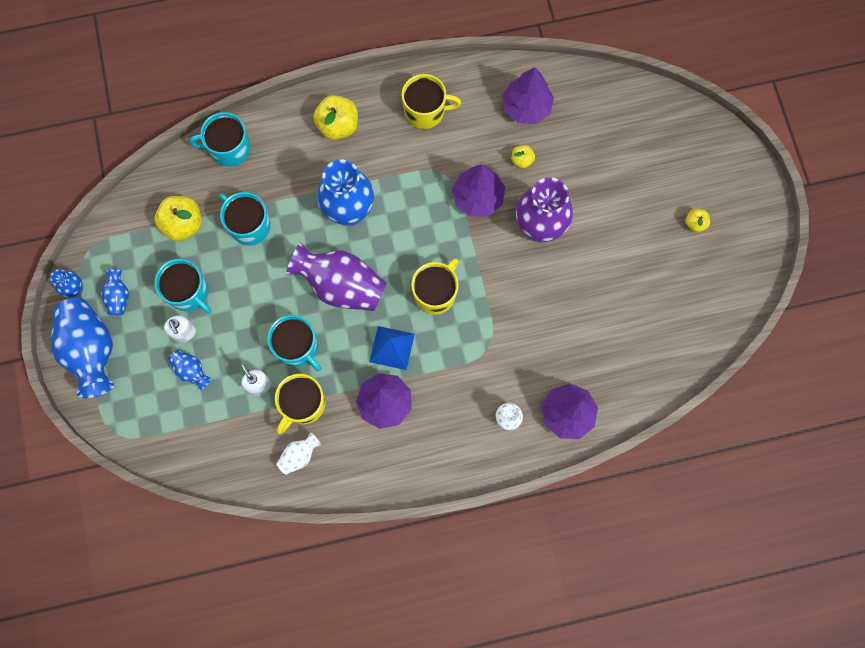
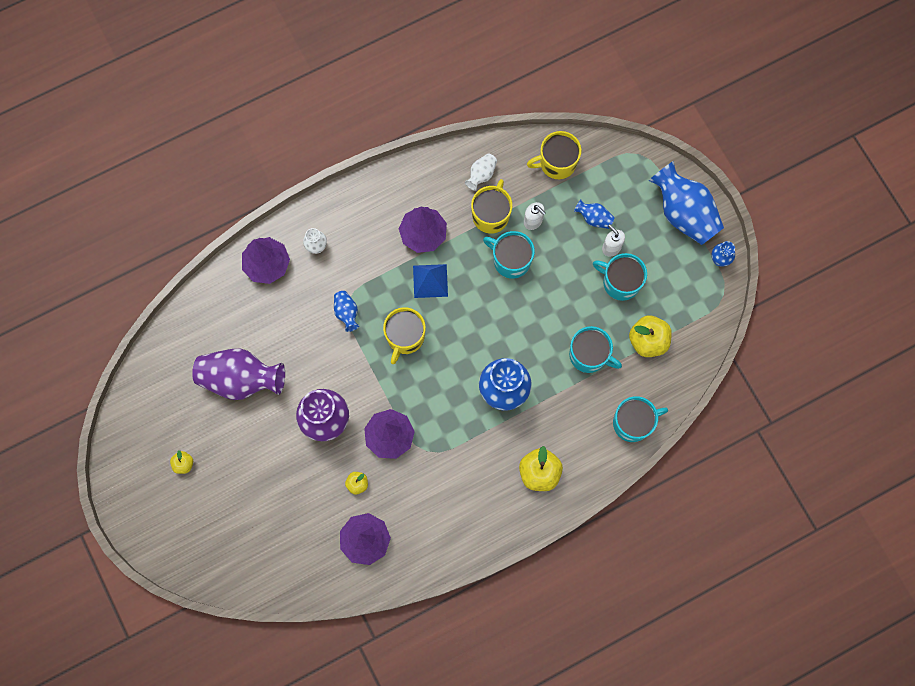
camera: 165 degrees right, 0 degrees up
(119, 297) = (679, 263): blue vase -> blue vase (346, 313)
(341, 286) = (489, 322): purple vase -> purple vase (241, 379)
(425, 111) = (461, 510): yellow mug -> yellow mug (556, 163)

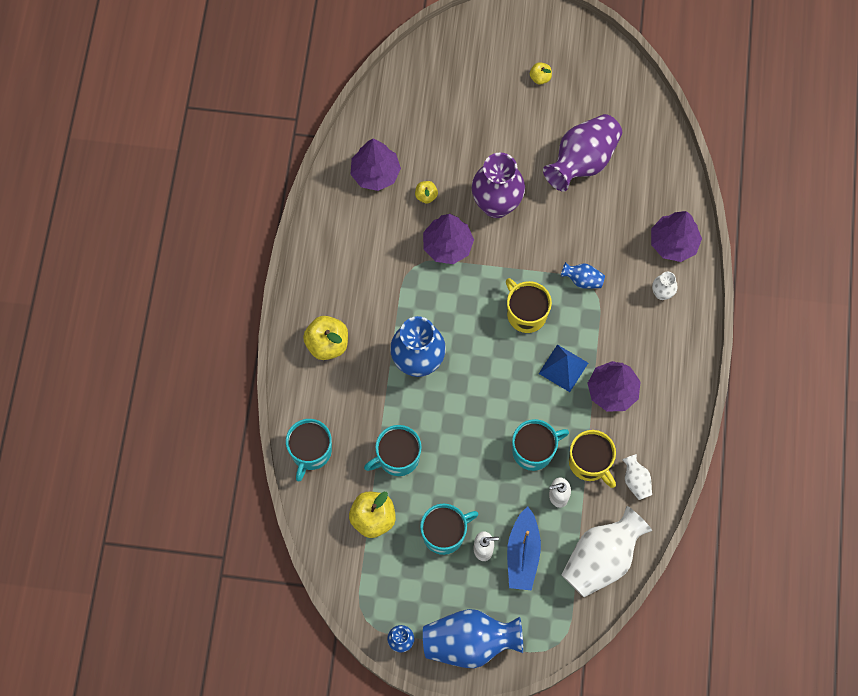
camera: 125 degrees right, 5 degrees down
(556, 163) = (601, 558): yellow mug -> white vase
(594, 218) = (523, 554): blue vase -> blue boat

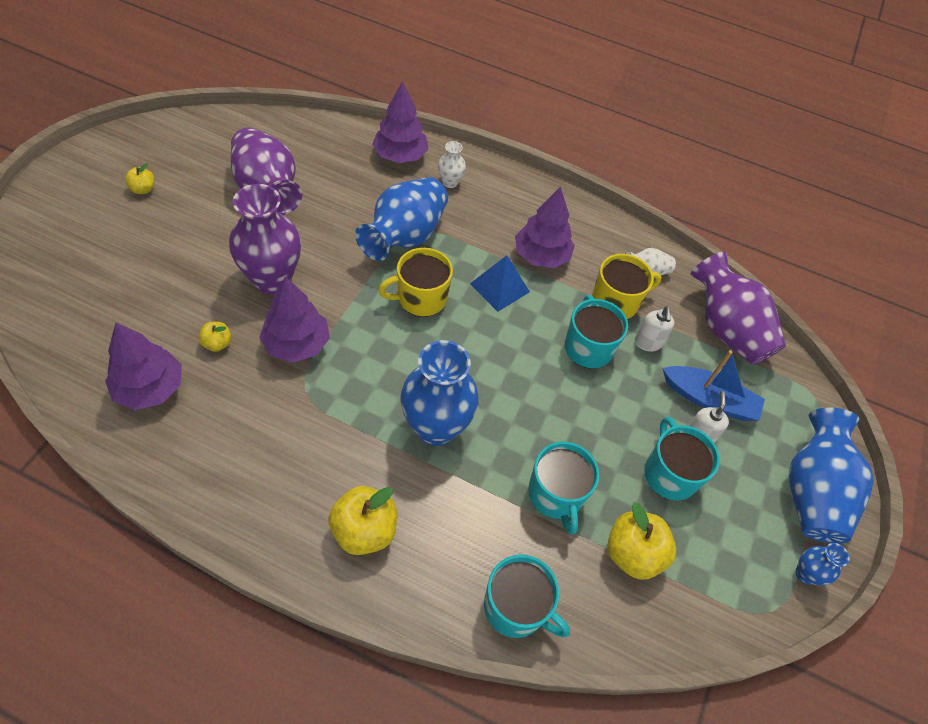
camera: 80 degrees left, 15 degrees down
(582, 280) = (405, 237): blue vase -> blue vase, size x2.14
(601, 558) = (726, 329): white vase -> purple vase

